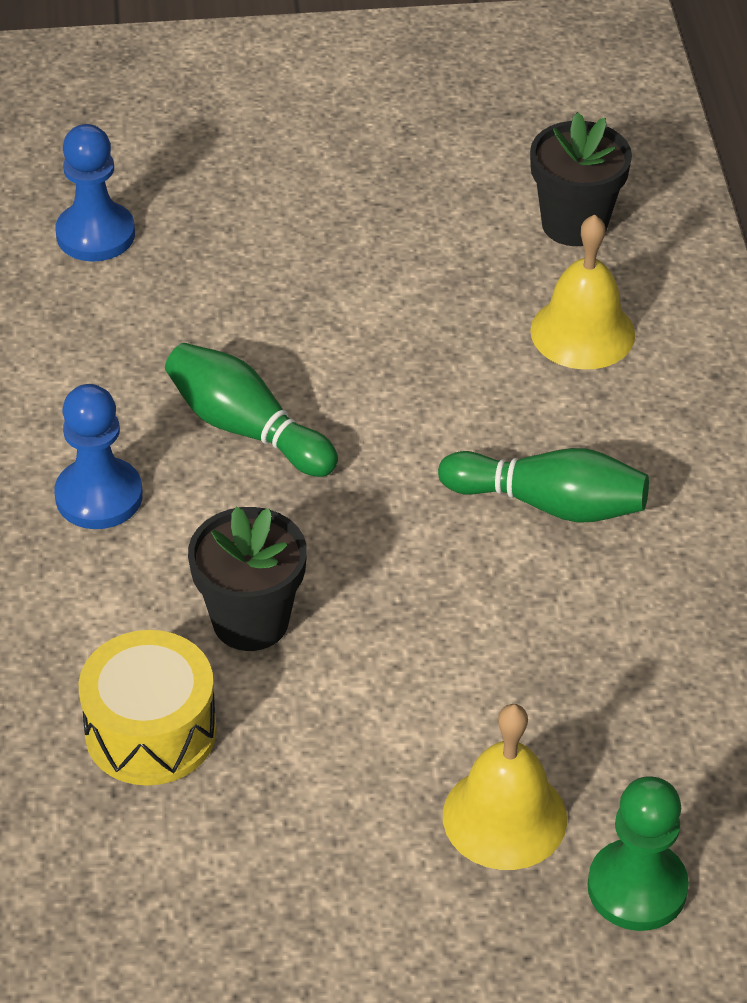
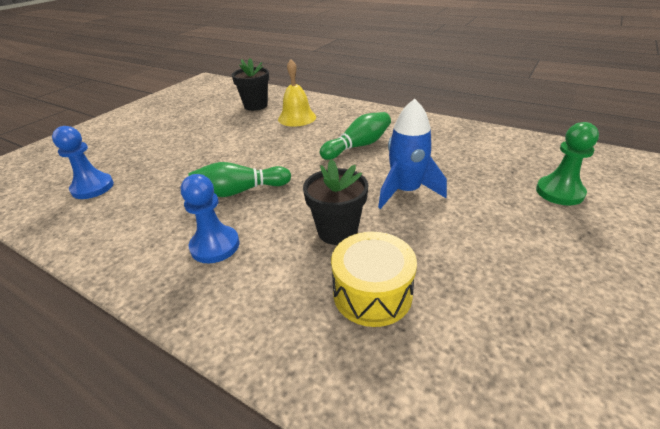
camera: 50 degrees left, 10 degrees down
(443, 657) = (406, 191): none -> blue rocket
(504, 817) = (503, 208): yellow bell -> none

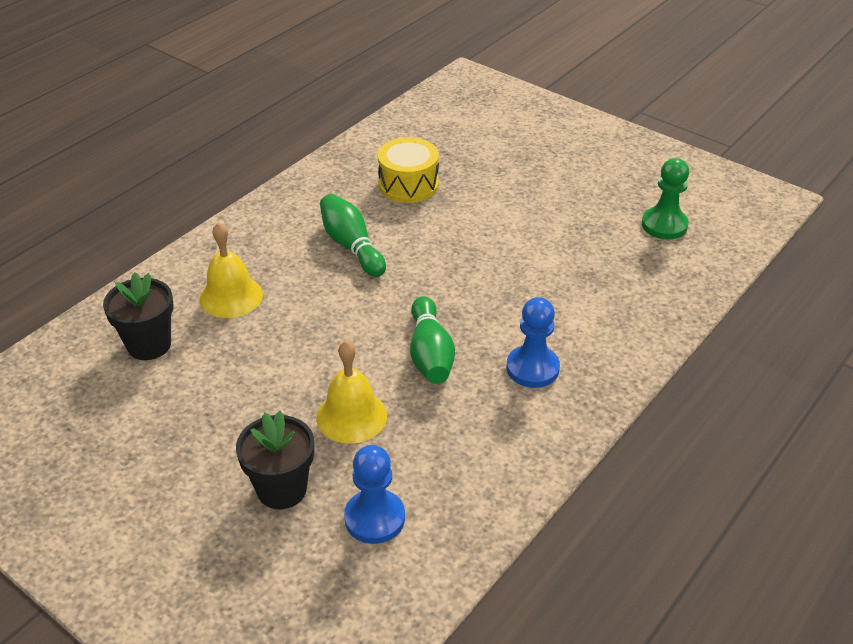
camera: 85 degrees left, 5 degrees up
(184, 168) = (351, 416): none -> yellow bell
(337, 231) = (523, 280): black flower pot -> black flower pot (282, 489)
(372, 293) = (606, 268): yellow drum -> yellow drum (408, 185)
(406, 191) = (465, 226): blue rocket -> none
(559, 192) = (490, 140): green pawn -> green pawn (664, 225)

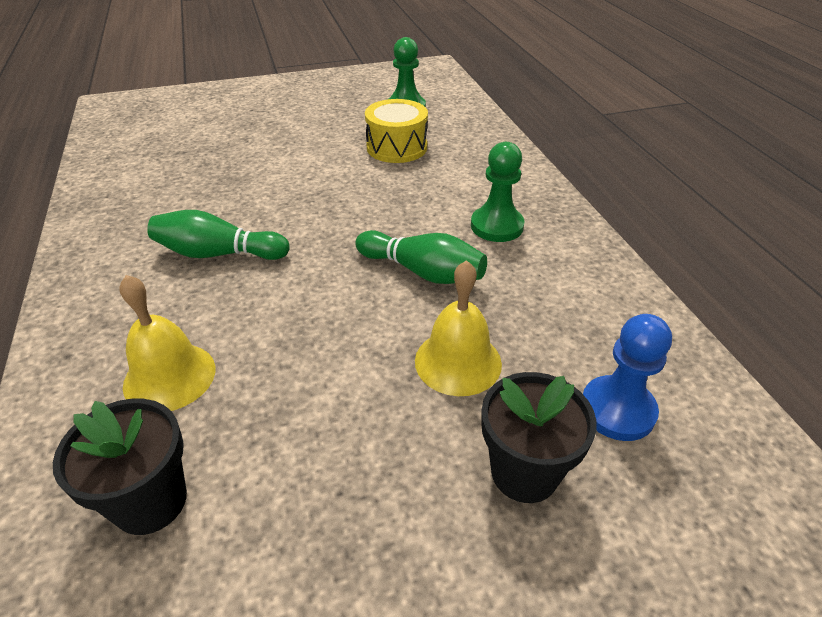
camera: 55 degrees left, 0 degrees up
(408, 185) = (189, 186): yellow drum -> yellow drum (396, 147)
(532, 368) = (497, 226): blue pawn -> green pawn

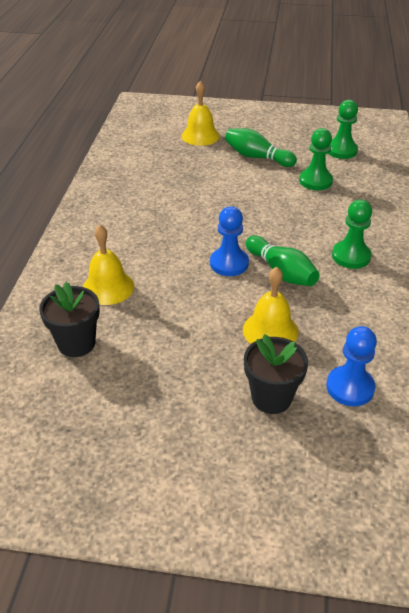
camera: 25 degrees right, 0 degrees up
(217, 126) = (200, 136): none -> yellow bell
(218, 254) = (163, 225): green bowling pin -> green bowling pin (257, 157)
(344, 281) = (229, 263): none -> blue pawn
(396, 147) = (315, 181): yellow drum -> green pawn

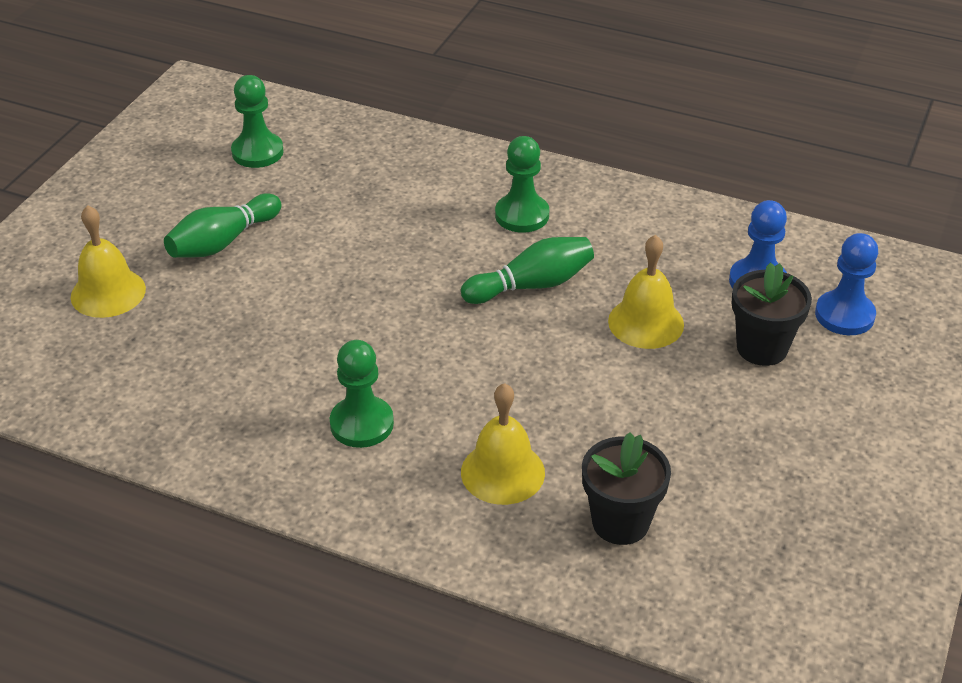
camera: 75 degrees left, 0 degrees up
(229, 263) = (494, 331): blue pawn -> blue pawn (844, 315)
(315, 181) = (327, 199): green pawn -> green pawn (362, 424)

